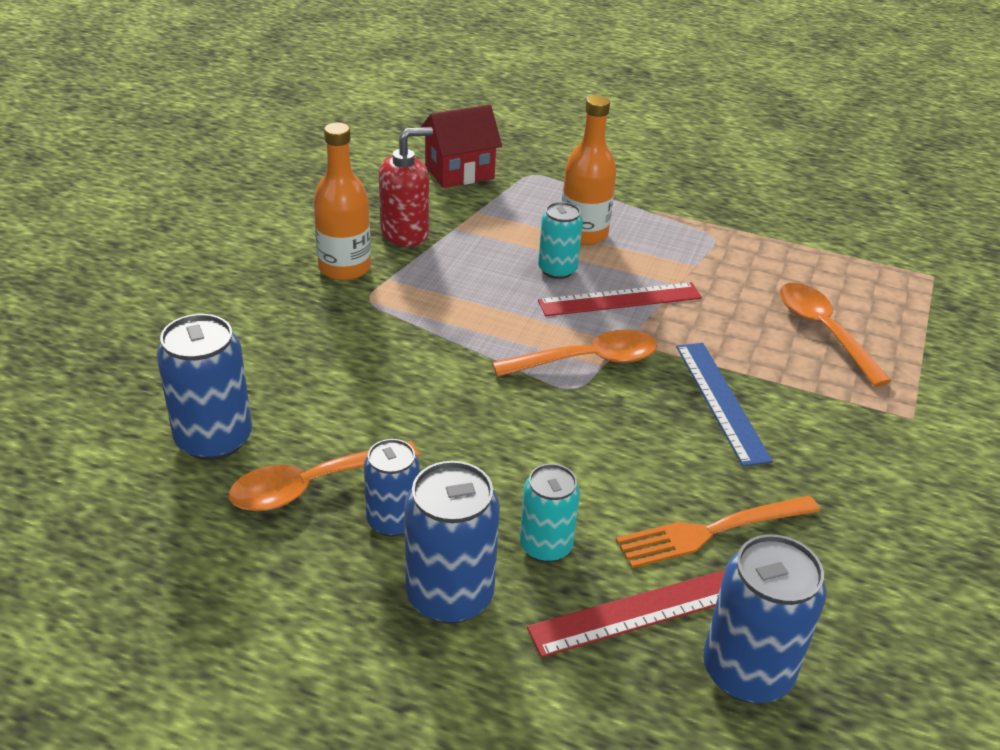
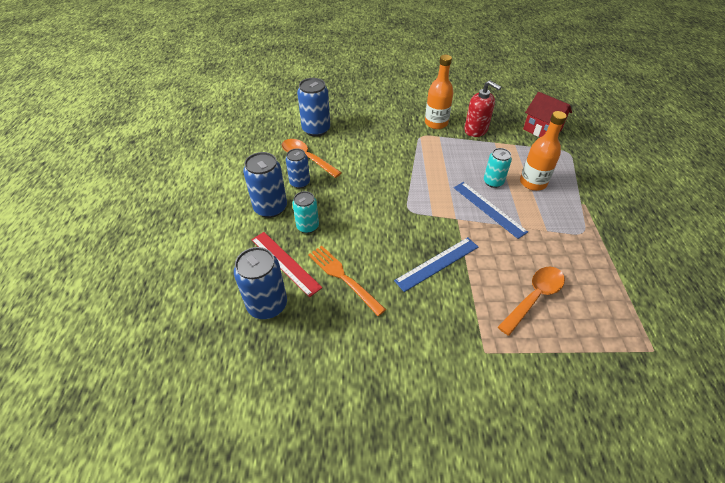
camera: 70 degrees right, 10 degrees up
(587, 360) = (432, 209): orange spoon -> none
(620, 299) = (489, 209): red ruler -> blue ruler

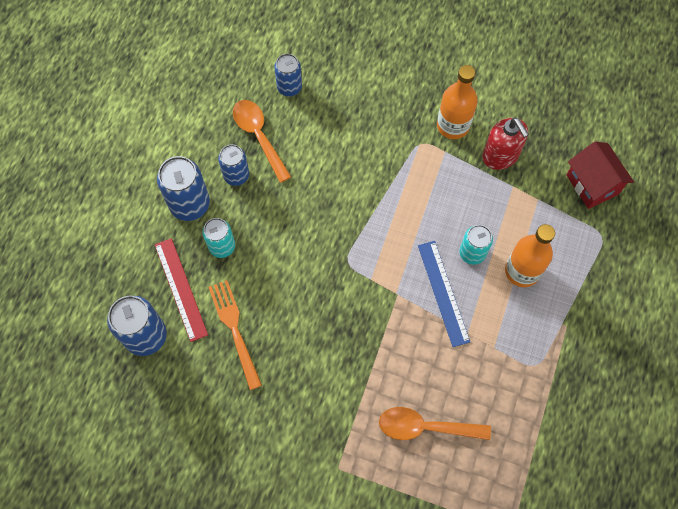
camera: 20 degrees right, 20 degrees up
(316, 129) = (289, 87): blue can -> blue can, size x0.64
(437, 263) = (343, 347): blue ruler -> none
(534, 297) = (425, 427): orange spoon -> orange spoon turned 150 degrees counterclockwise

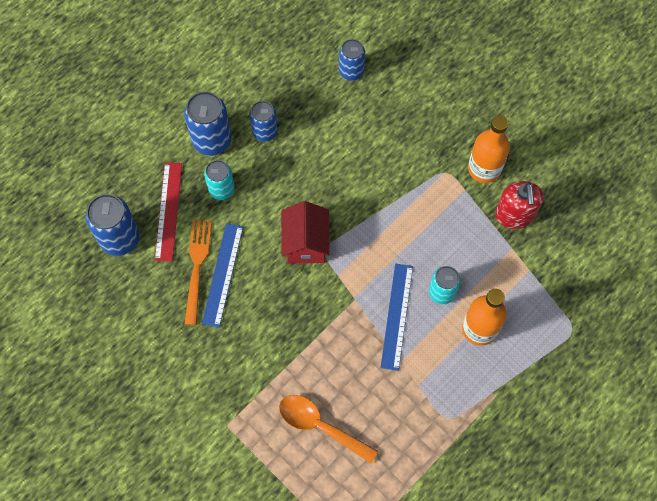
camera: 25 degrees right, 0 degrees up
(259, 136) = (302, 105): orange spoon -> none
(263, 326) = (223, 274): none -> blue ruler
(592, 184) = (588, 278): red house -> red house (306, 243)

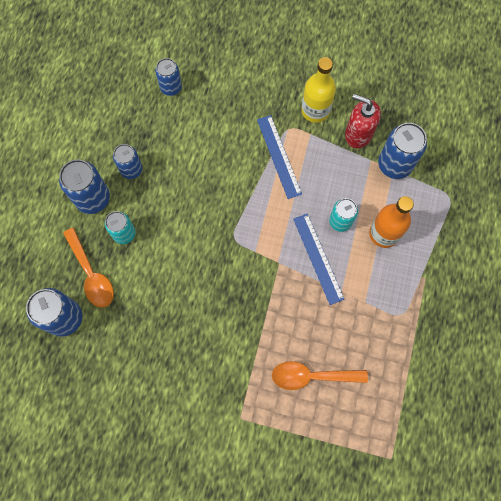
camera: 30 degrees left, 5 degrees up
(168, 211) = (91, 274): red ruler -> orange spoon
(197, 267) = (141, 306): orange fork -> none
(223, 274) = (165, 300): blue ruler -> blue ruler (279, 156)
(306, 243) = (216, 240): red house -> none
(484, 168) = (315, 110): orange bottle -> yellow bottle
(514, 215) = (358, 134): red soap dispenser -> red soap dispenser turned 150 degrees clockwise
(534, 266) = (394, 164): none -> blue can

